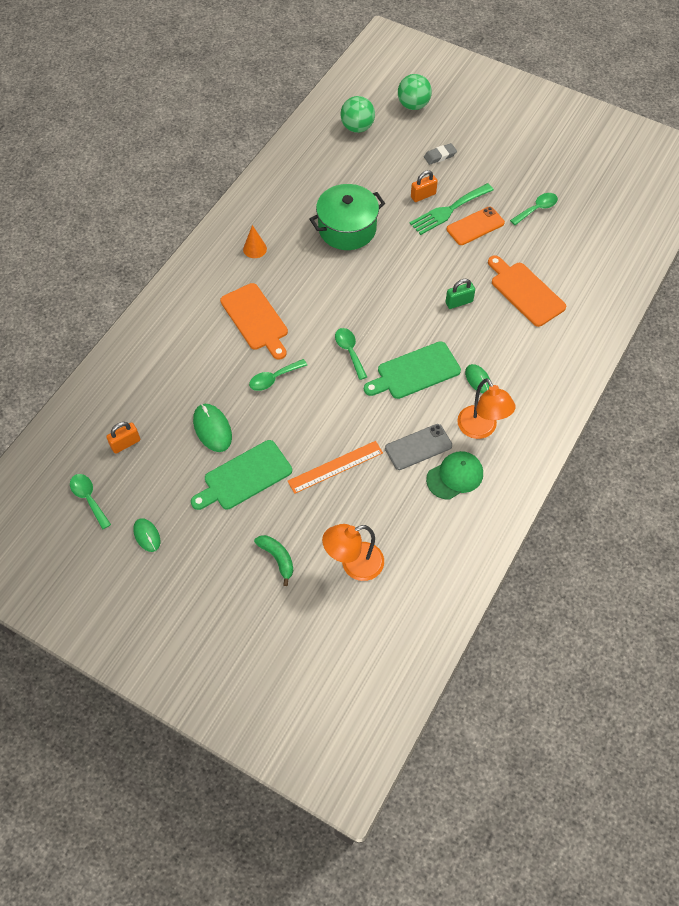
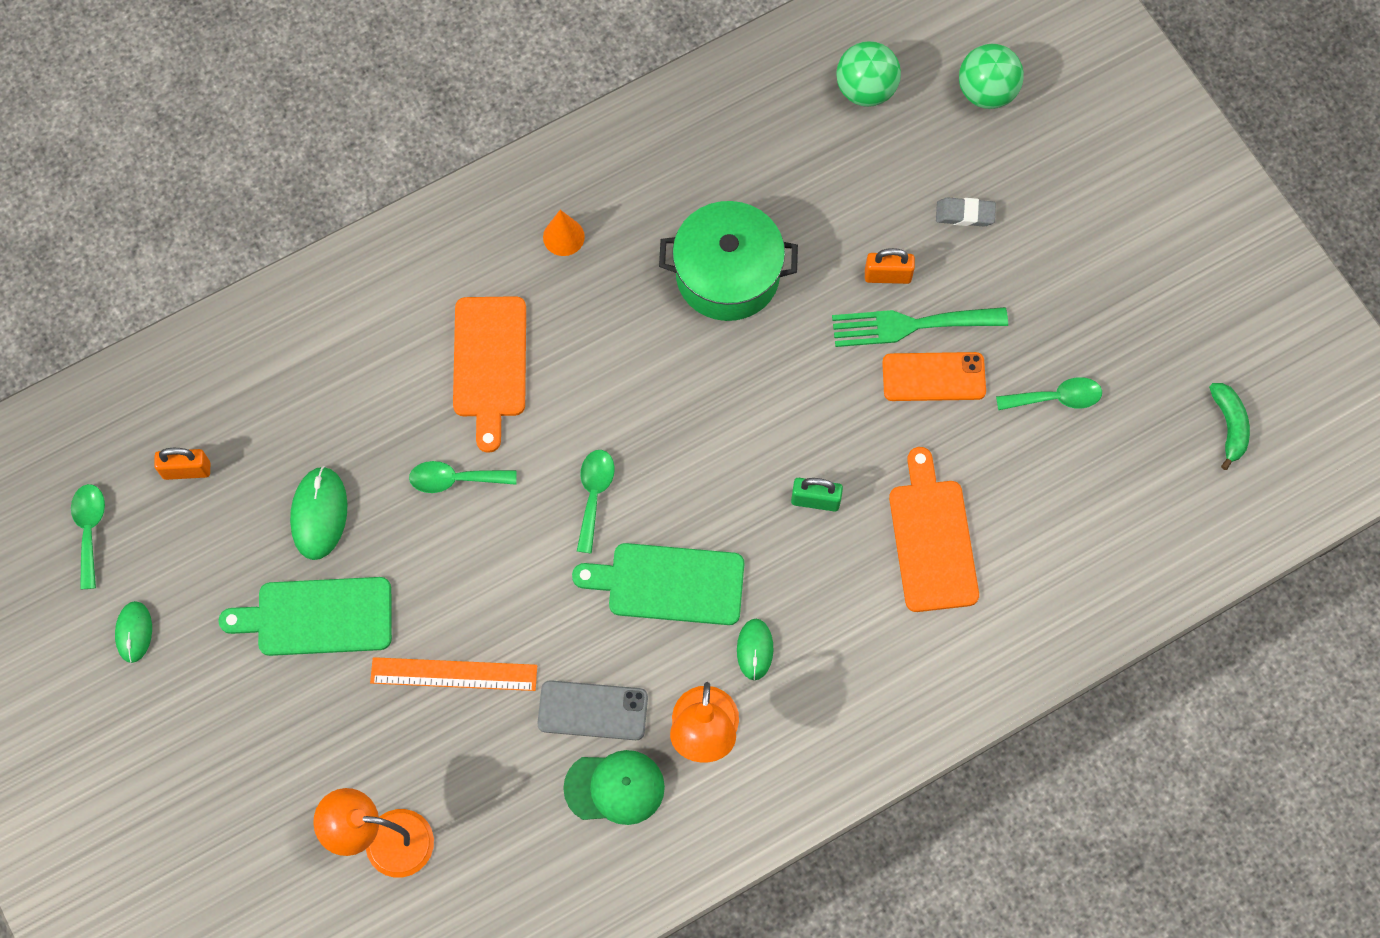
camera: 30 degrees right, 10 degrees up
(277, 558) = (287, 769): green banana -> green banana (1229, 426)

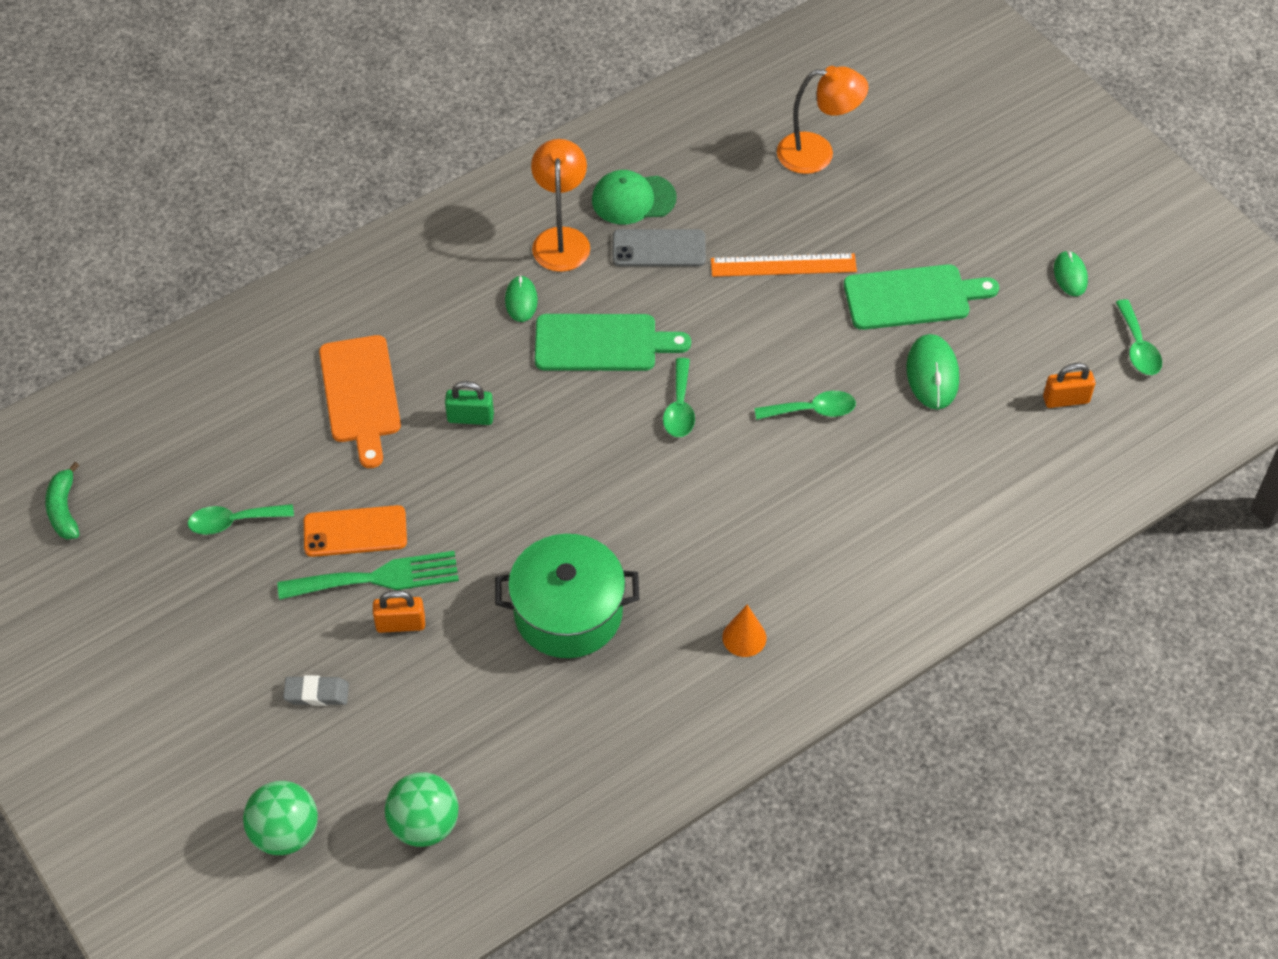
camera: 175 degrees right, 15 degrees down
(490, 363) = (798, 511): orange cutting board -> none

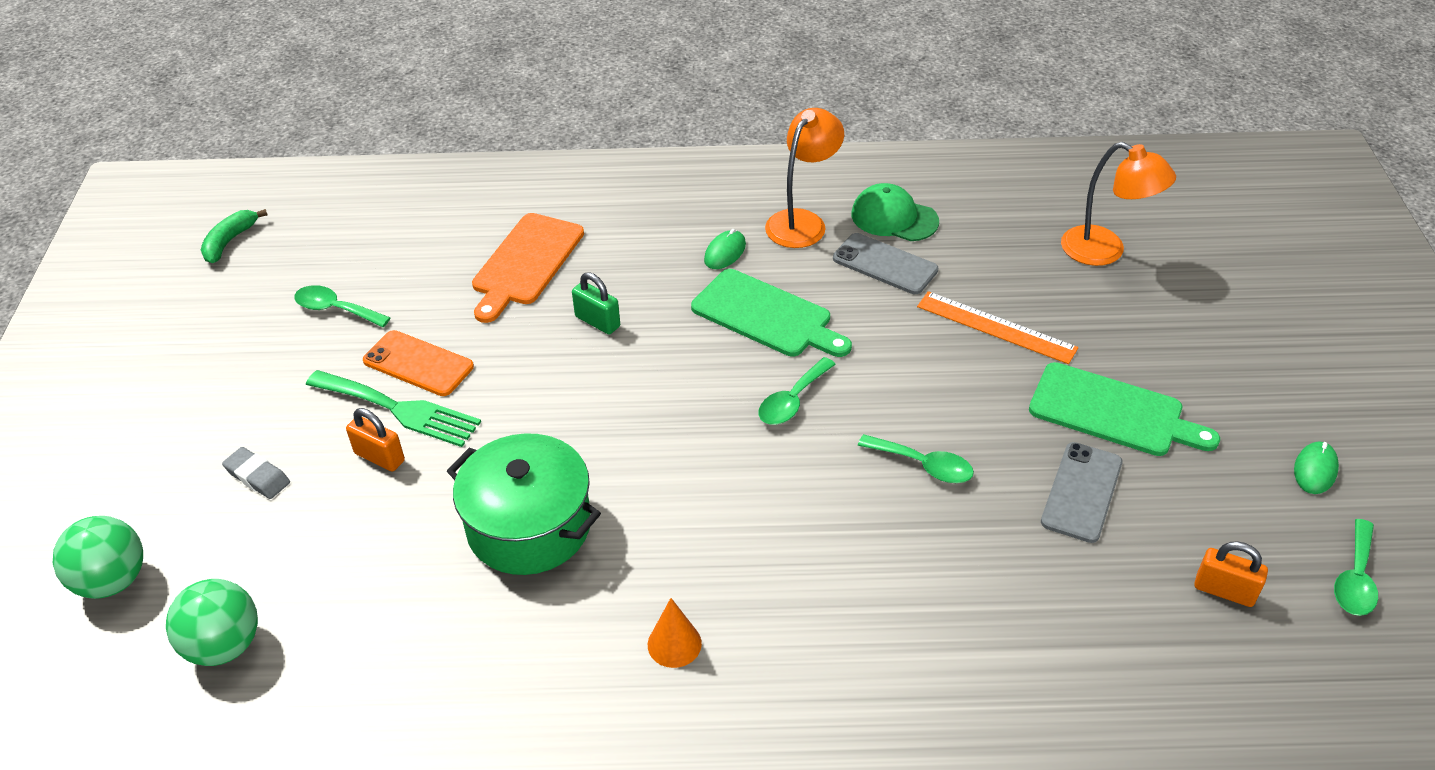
camera: 35 degrees right, 10 degrees down
(932, 374) = (1081, 492): green mouse -> grey phone

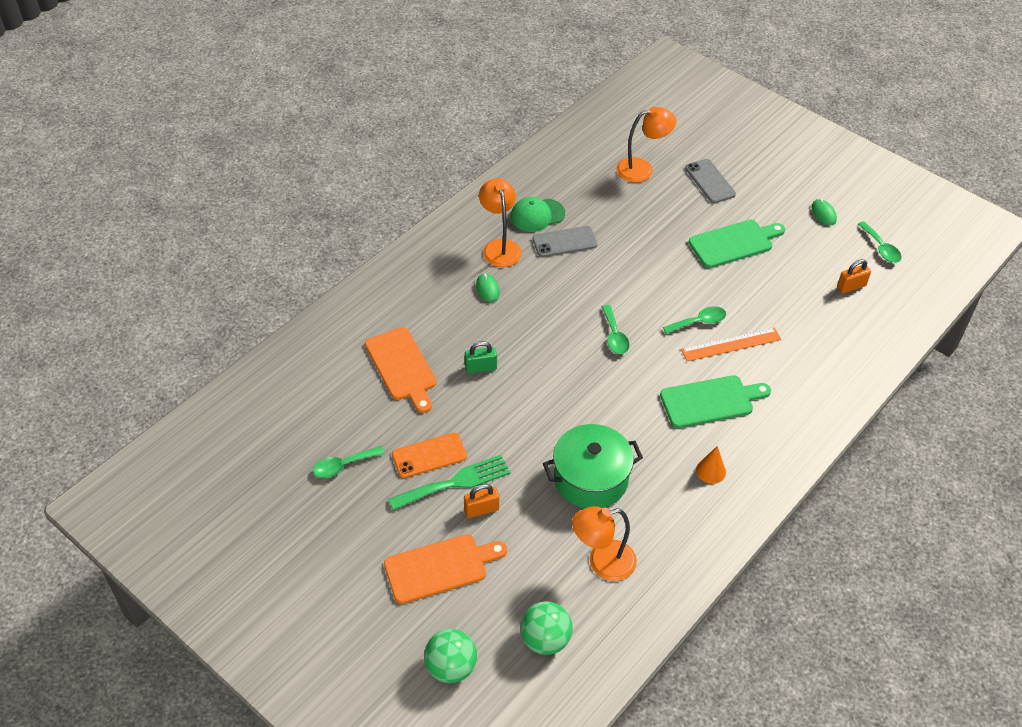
camera: 50 degrees left, 5 degrees up
(229, 241) = (221, 481): green banana -> none
(257, 477) = (440, 567): grey eraser -> orange cutting board
(400, 625) = (602, 563): none -> orange lamp
(766, 316) = (550, 306): green cutting board -> green cutting board (710, 401)
(996, 327) = (647, 238): orange ruler -> orange ruler (731, 344)
(1081, 492) = (764, 286): grey phone -> grey phone (710, 181)

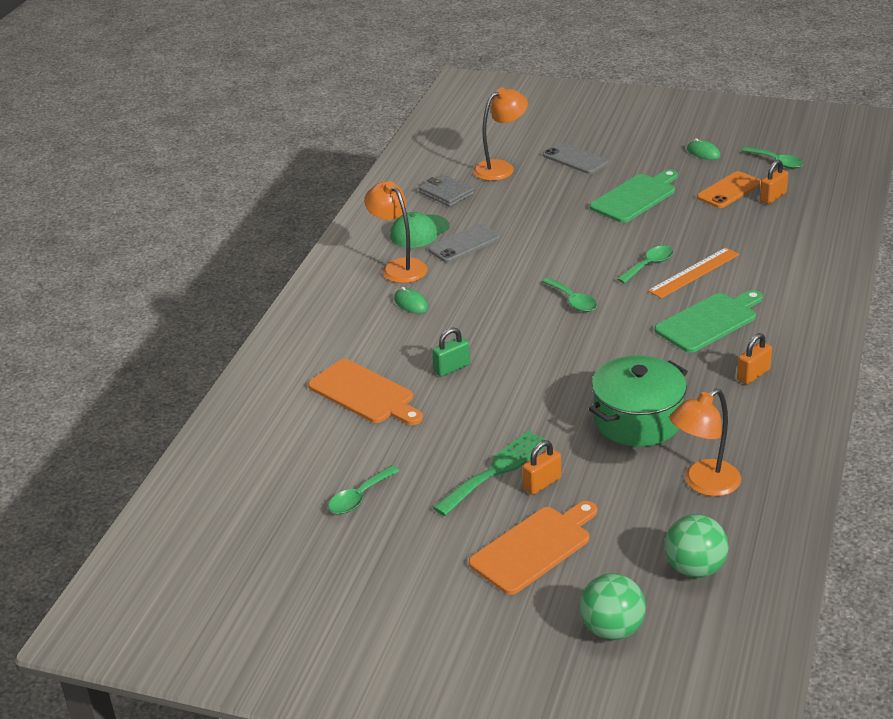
camera: 20 degrees left, 15 degrees down
(429, 455) = (450, 457): orange phone -> orange phone (729, 190)
(582, 181) = (446, 193): none -> grey wallet
(711, 471) = (753, 375): orange cone -> orange padlock

